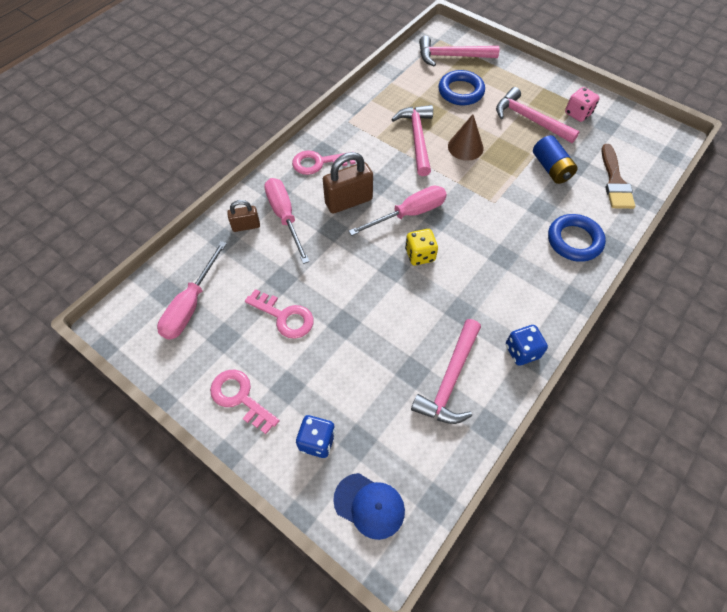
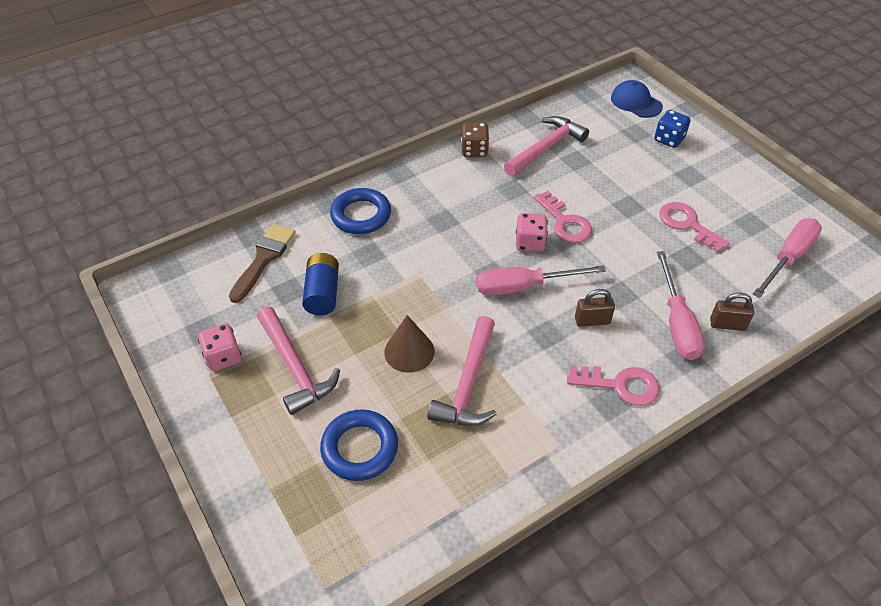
camera: 160 degrees left, 10 degrees down
(240, 397) = (733, 178): pink key -> pink key (565, 222)
(348, 201) = (592, 321): brown padlock -> brown padlock, size x0.58
(420, 255) = (530, 243): yellow dice -> pink dice
(452, 56) = (328, 533): pink hammer -> none
(522, 351) = (474, 150): blue dice -> brown dice

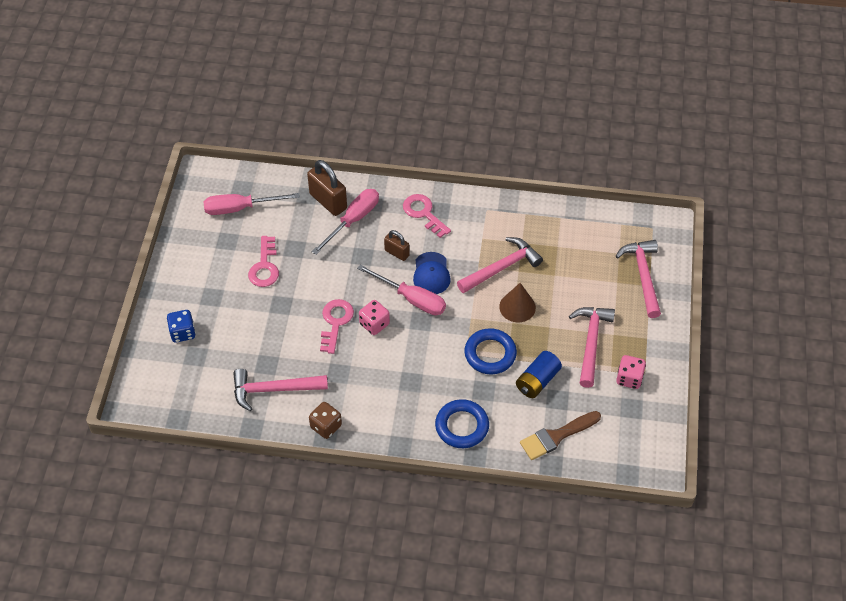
camera: 140 degrees left, 5 degrees up
(288, 497) = (643, 276): none -> pink hammer
(360, 448) = (588, 274): blue ring -> blue ring (490, 354)
(636, 102) = (156, 382): blue cap -> blue cap (431, 274)
(727, 324) = (328, 201): brown padlock -> brown padlock, size x1.72

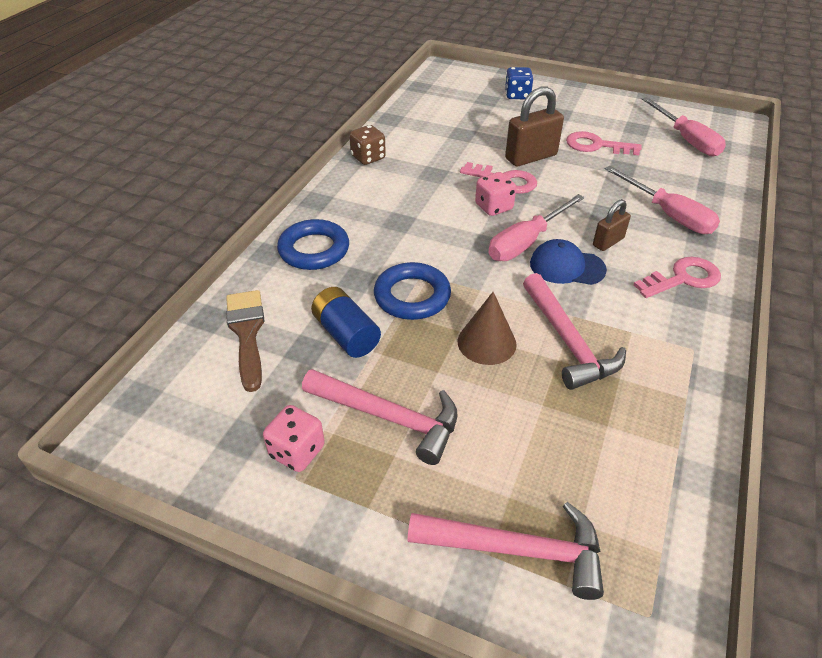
camera: 105 degrees right, 10 degrees down
(240, 208) = (686, 140): pink screwdriver -> pink screwdriver turned 150 degrees clockwise
(274, 390) = (428, 134): pink hammer -> none
(328, 201) = (701, 199): brown padlock -> brown padlock (531, 157)

